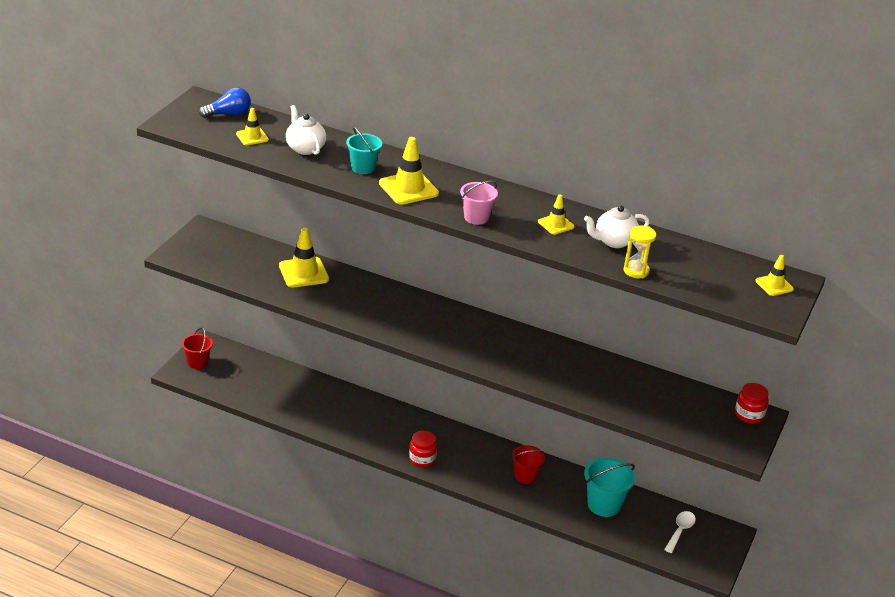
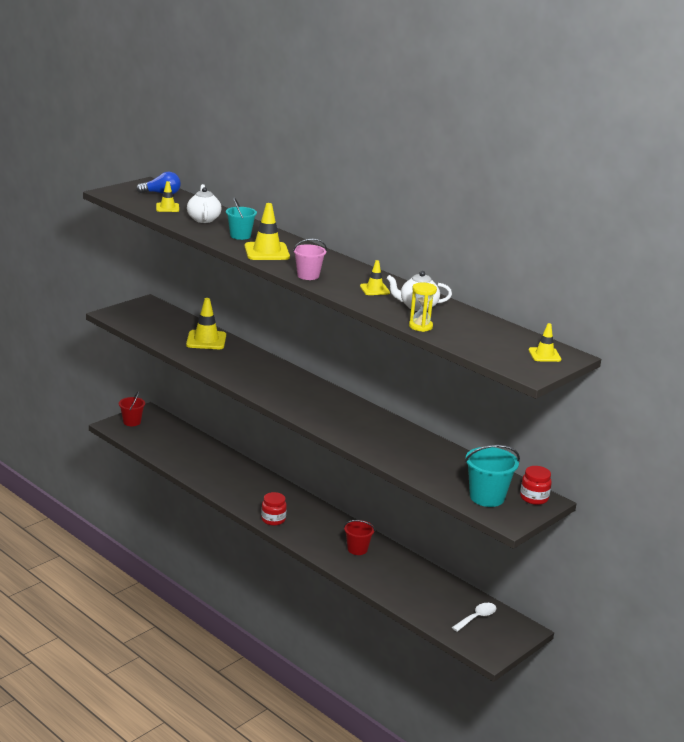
camera: 20 degrees right, 10 degrees down
(604, 505) = (416, 584): turquoise bucket -> turquoise bucket (487, 497)

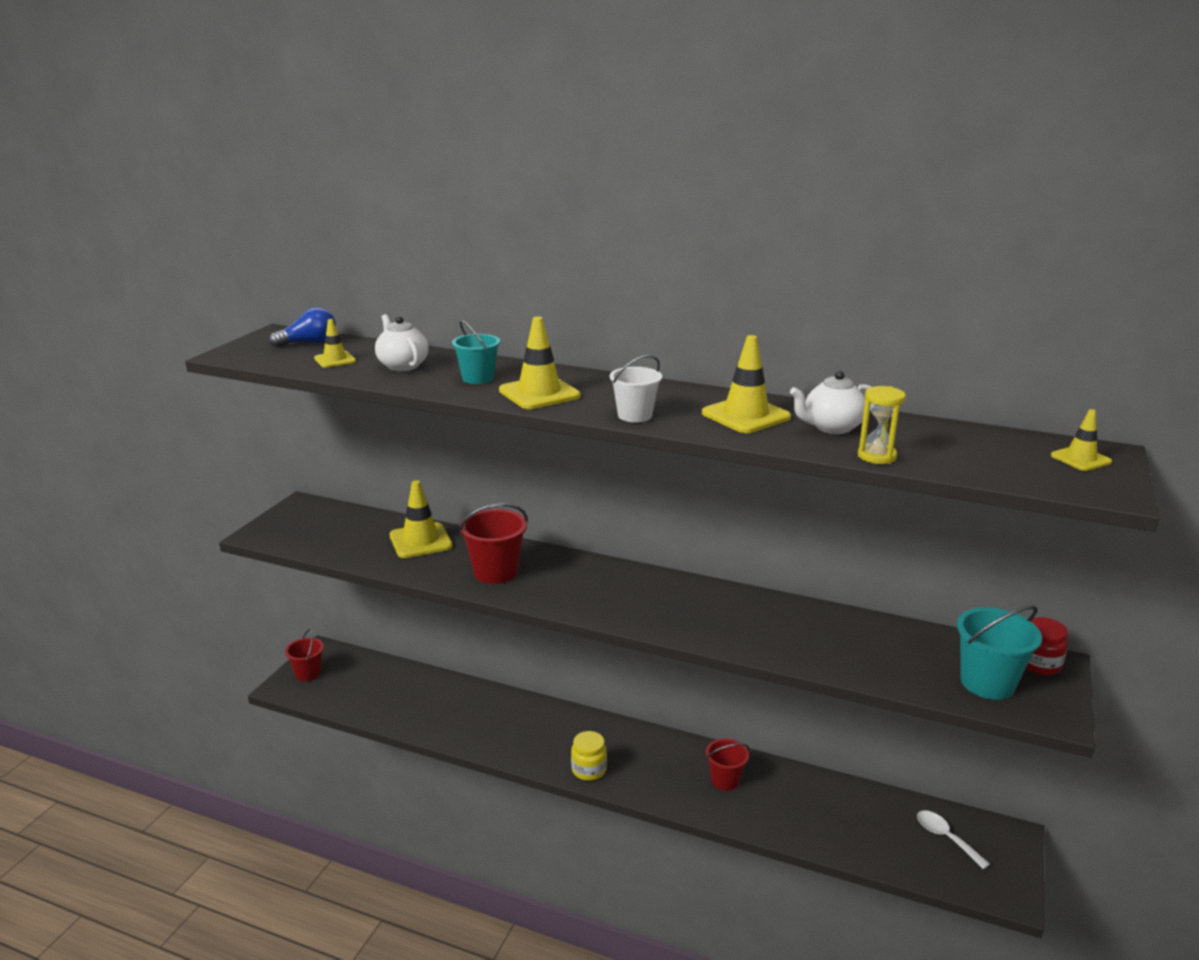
camera: 20 degrees left, 0 degrees up
(238, 368) = (495, 572): none -> red bucket
(273, 519) = (589, 770): red jar -> yellow jar
(308, 275) = (635, 415): pink bucket -> white bucket
(374, 289) = (746, 415): yellow traffic cone -> yellow traffic cone, size x1.72
(477, 617) = (945, 838): white spoon -> white spoon turned 60 degrees counterclockwise

